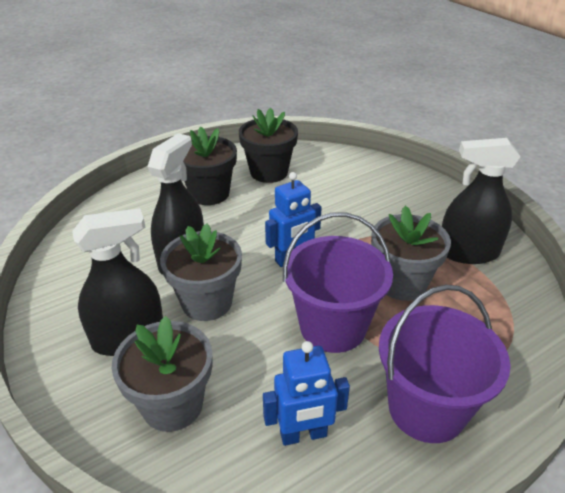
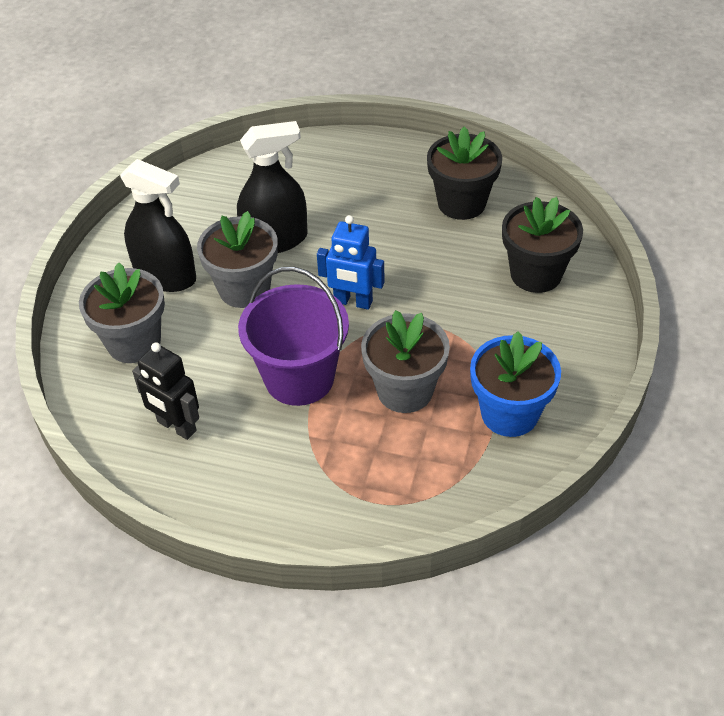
camera: 50 degrees right, 10 degrees up
(209, 193) = (378, 191): black flower pot -> black flower pot (536, 274)
(303, 435) = (176, 427): blue robot -> black robot
(426, 408) = (271, 483): purple bucket -> none
(468, 252) = (509, 413): black spray bottle -> blue flower pot

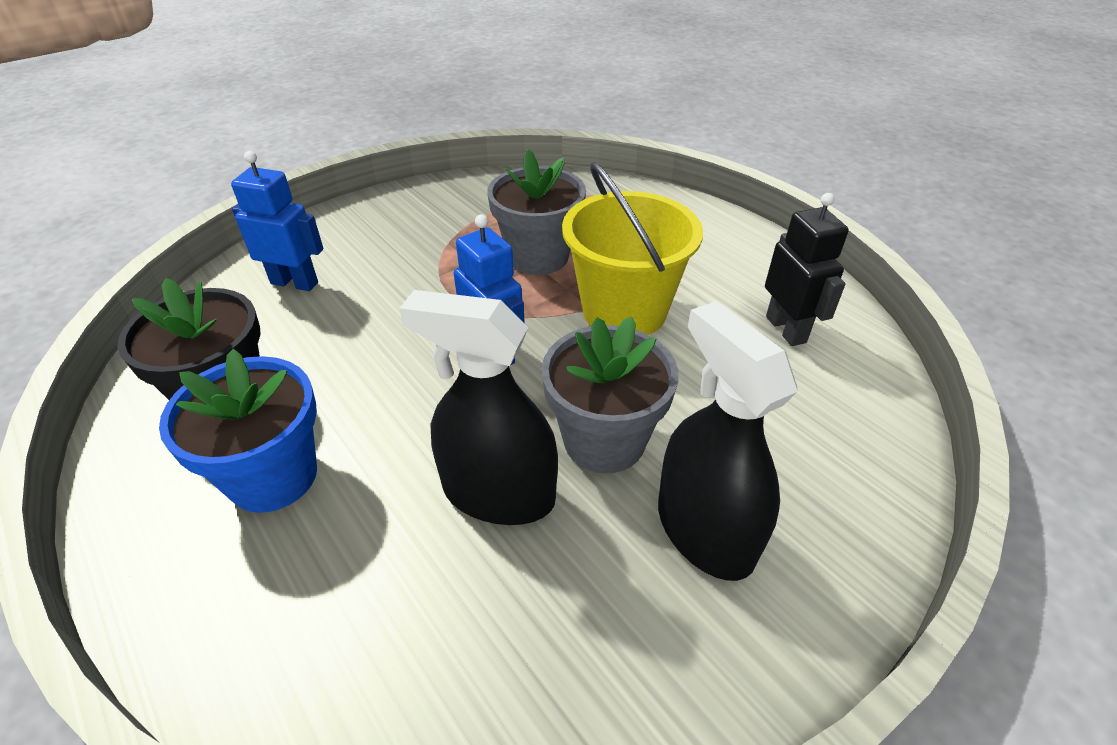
camera: 145 degrees left, 5 degrees down
(134, 342) = (800, 447): grey flower pot -> none
(299, 378) = (624, 311): purple bucket -> yellow bucket
(509, 413) = (478, 208): blue flower pot -> blue flower pot (273, 476)
(536, 274) = (295, 283): black flower pot -> blue robot

